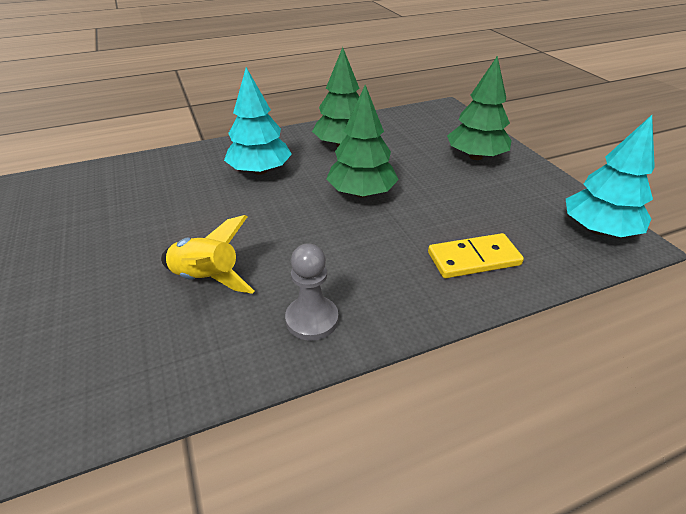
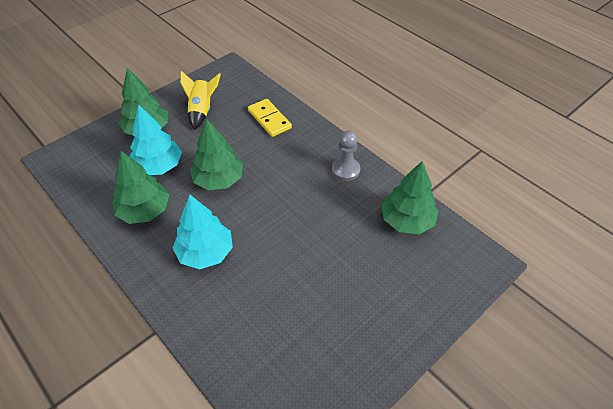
camera: 110 degrees left, 10 degrees up
(150, 364) = (407, 221): none -> green tree
(207, 278) = (340, 227): yellow rocket -> yellow rocket (202, 111)
(598, 230) = (223, 77): turquoise tree -> turquoise tree (158, 166)

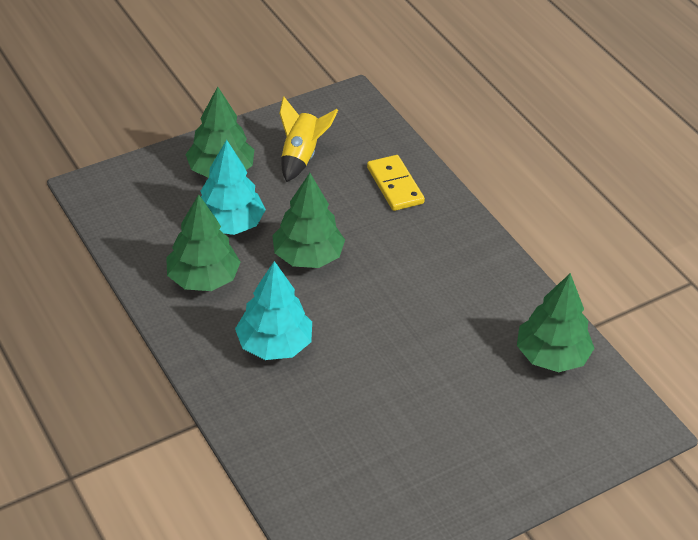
camera: 10 degrees right, 5 degrees down
(345, 170) = (486, 275): grey pawn -> none

